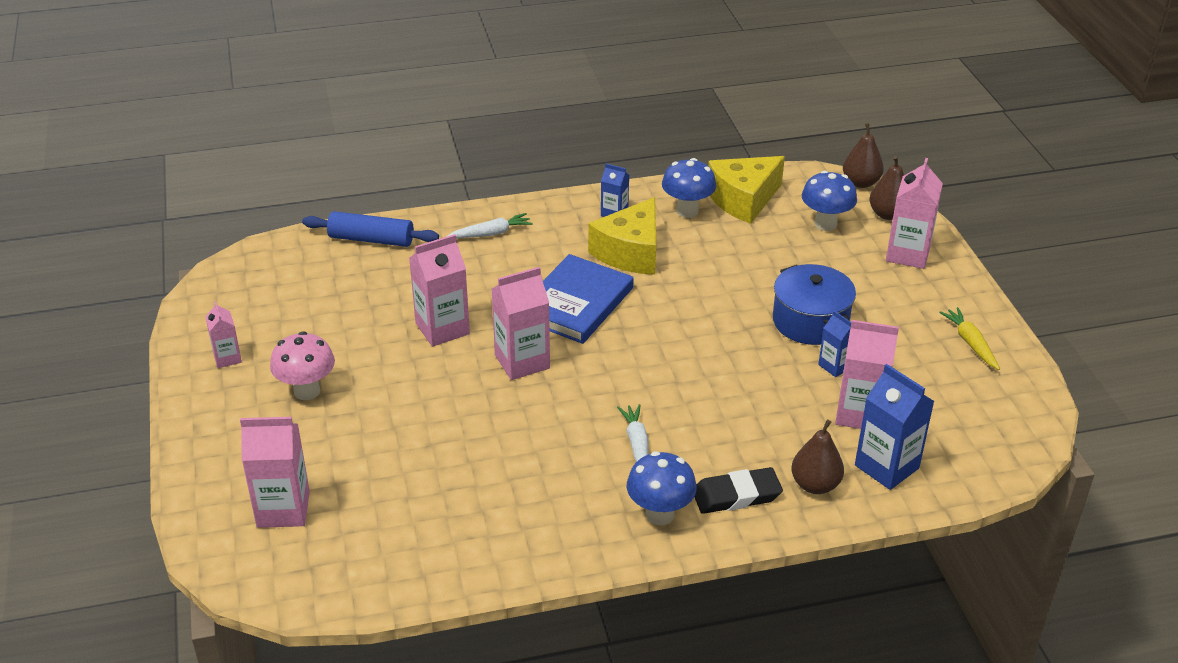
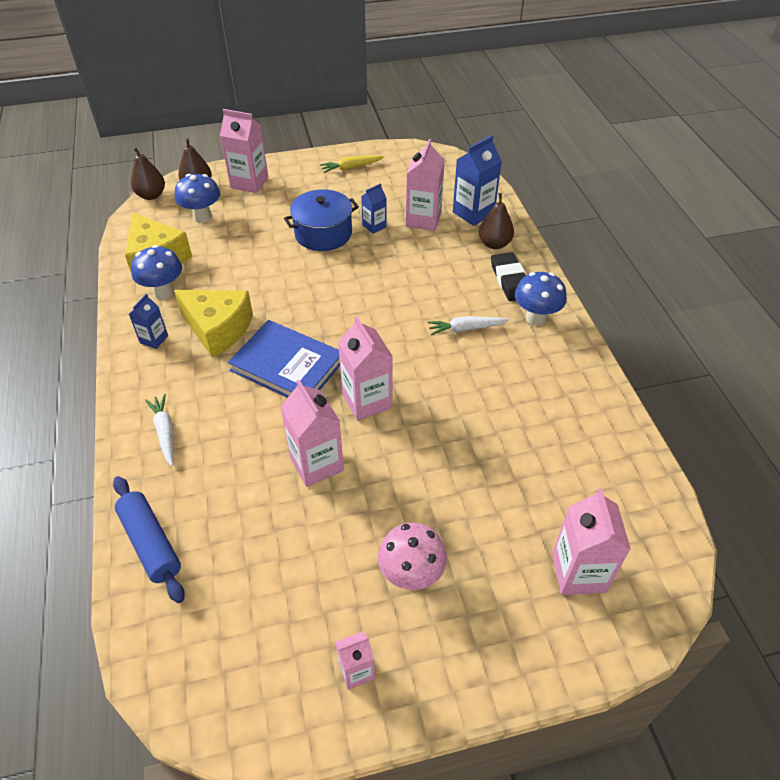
camera: 90 degrees left, 10 degrees up
(371, 239) = (150, 543): blue rolling pin -> blue rolling pin turned 45 degrees counterclockwise

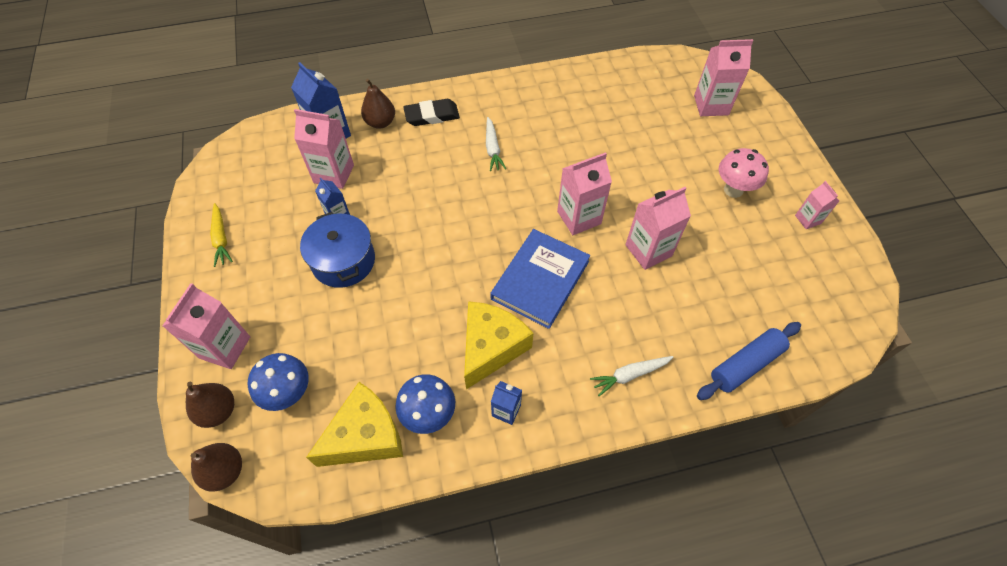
camera: 90 degrees left, 10 degrees up
(535, 318) = (481, 103): blue mushroom -> none

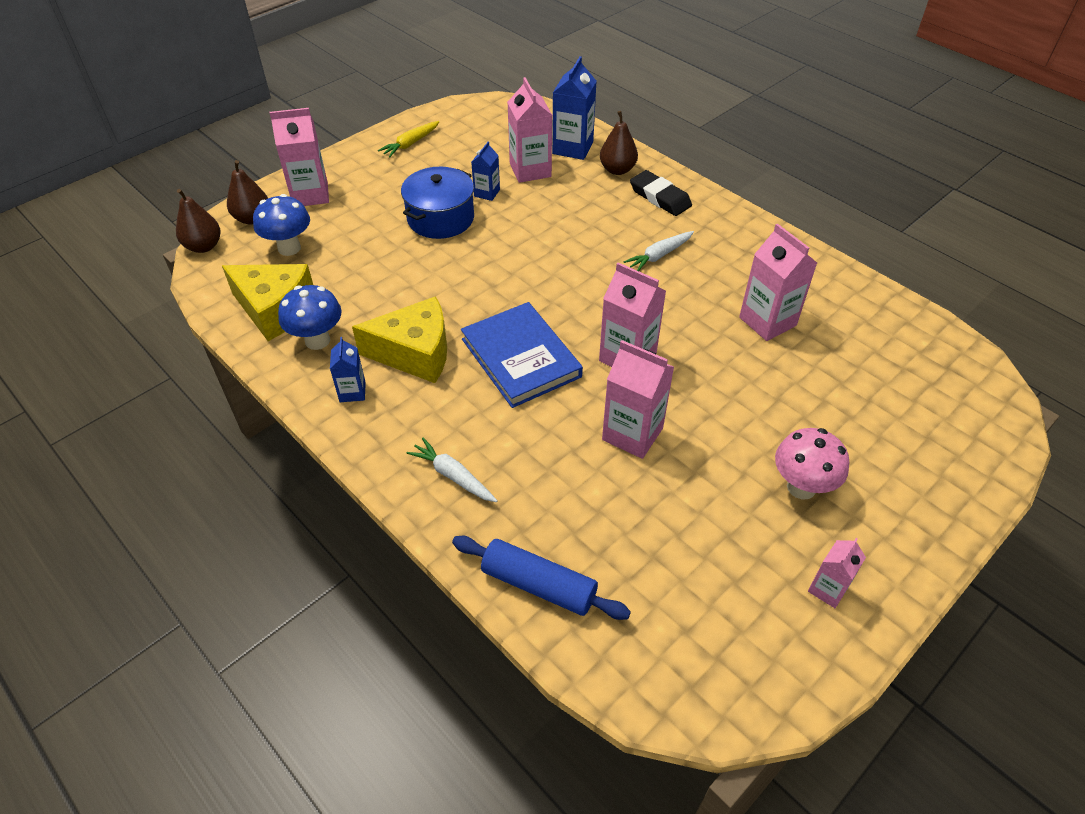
camera: 60 degrees right, 10 degrees down
(540, 280) = (521, 358): blue book -> blue book turned 60 degrees clockwise
(711, 105) = (925, 416): pink carton -> pink carton (767, 321)

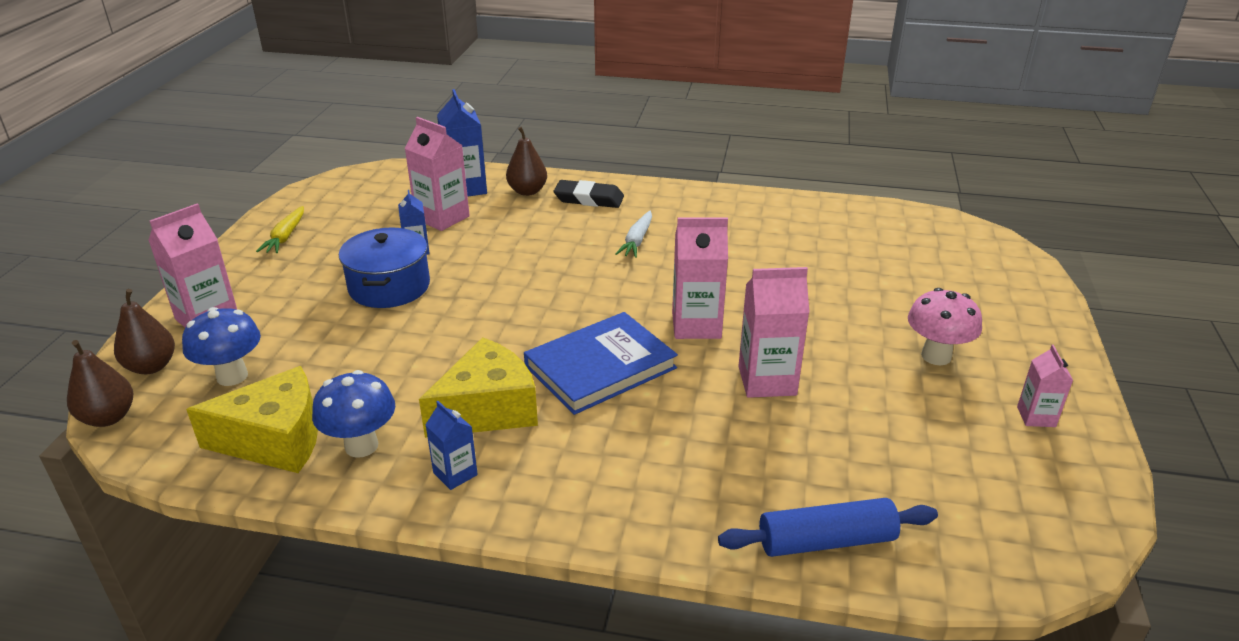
camera: 35 degrees left, 15 degrees down
(453, 476) = (645, 494): white carrot -> none
(521, 358) = (600, 367): blue book -> blue book turned 60 degrees counterclockwise
(767, 321) = (778, 254): pink carton -> none

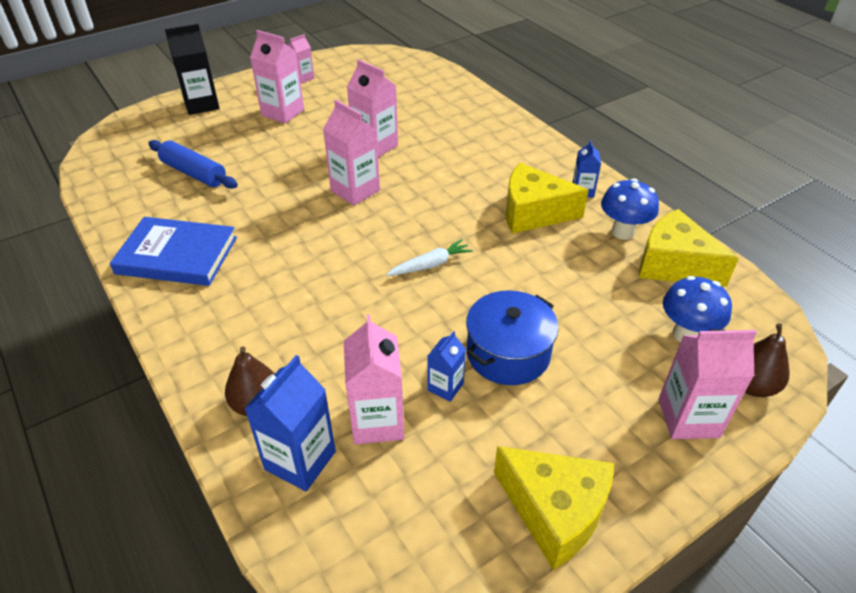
camera: 135 degrees left, 10 degrees up
(108, 417) = (792, 350): brown pear -> none
(285, 237) = (555, 512): yellow carrot -> yellow cheese
(589, 199) = (229, 349): black eraser -> none
(600, 367) = (443, 199): blue book -> blue book (177, 255)
(637, 241) = (276, 274): white carrot -> white carrot (430, 265)
(826, 541) = (458, 93): blue rolling pin -> blue rolling pin (194, 173)
(936, 356) = (282, 112): pink mushroom -> pink carton
(1020, 312) = (201, 105): none -> black carton

